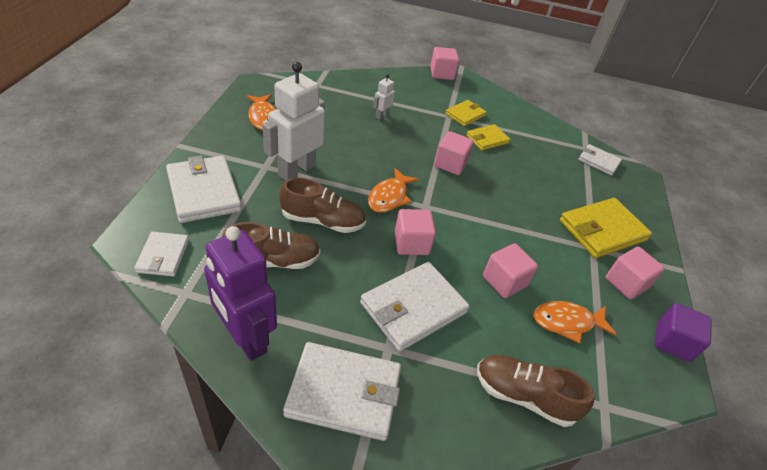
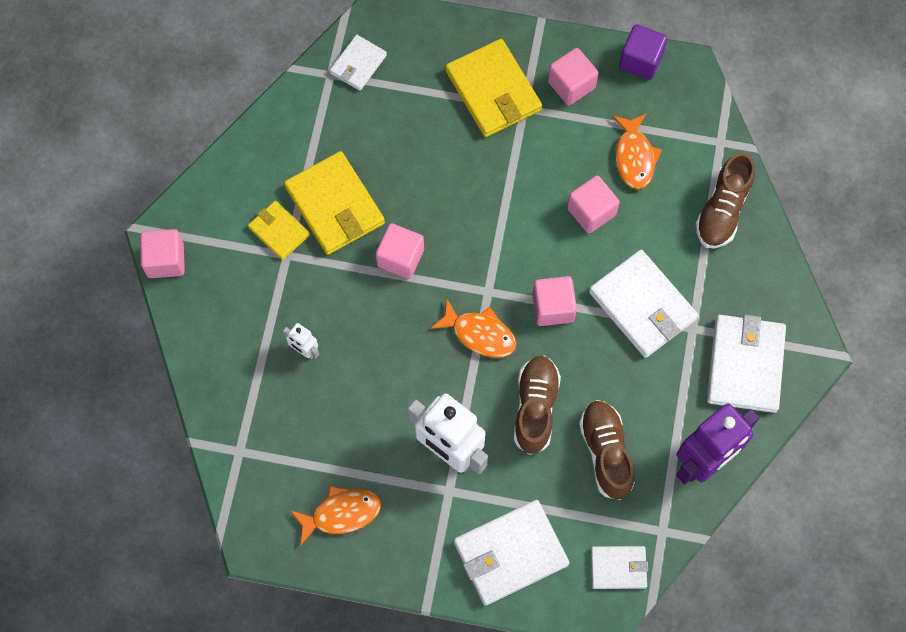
camera: 85 degrees left, 25 degrees up
(487, 139) = (335, 205): yellow wallet -> yellow wallet, size x1.75

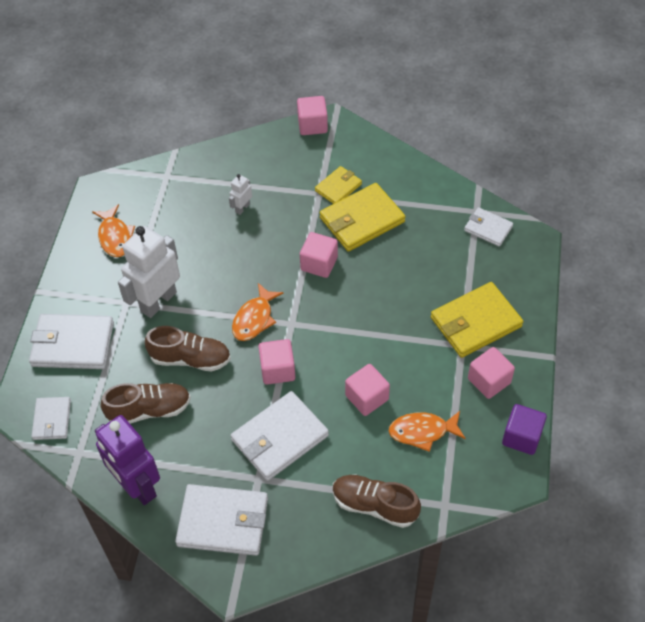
camera: 90 degrees right, 15 degrees down
(510, 553) = (73, 344): white wallet -> white wallet turned 60 degrees counterclockwise

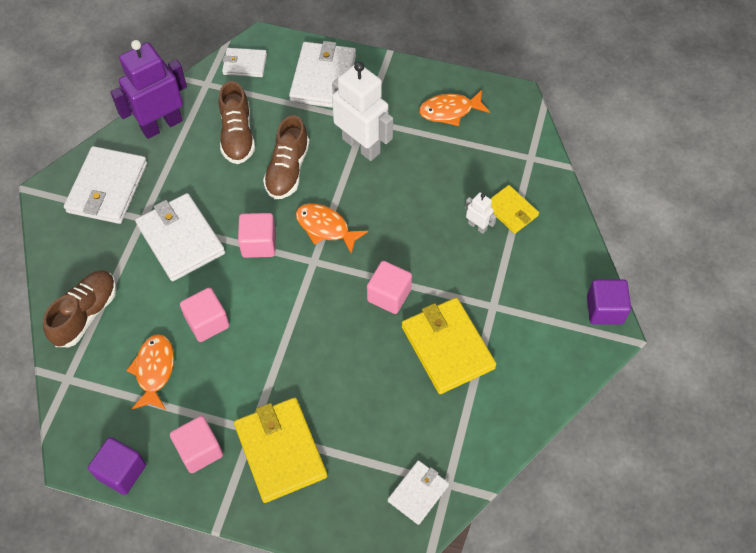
camera: 95 degrees right, 5 degrees up
(312, 125) = (604, 310): pink cube -> purple cube
(338, 187) = (500, 327): yellow wallet -> yellow wallet (511, 211)

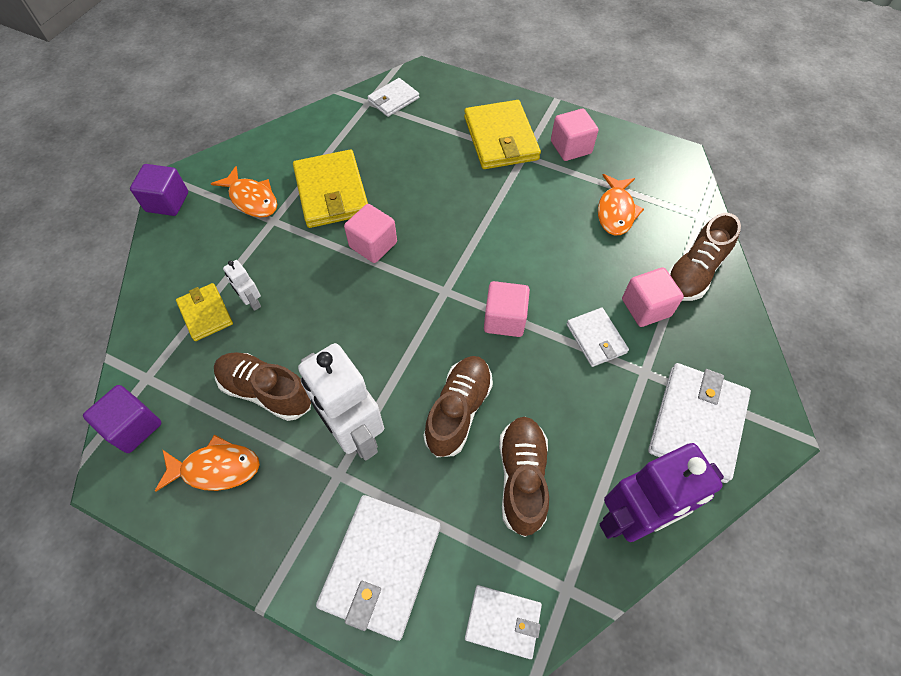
camera: 170 degrees left, 0 degrees up
(122, 471) = (637, 142): purple cube -> purple cube (133, 427)
(181, 239) = (596, 338): white wallet -> white wallet, size x0.57
(207, 322) = (564, 246): pink cube -> pink cube (646, 307)
(326, 228) = (424, 326): orange fish -> orange fish (252, 199)
(436, 162) = (266, 391): none -> brown shoe

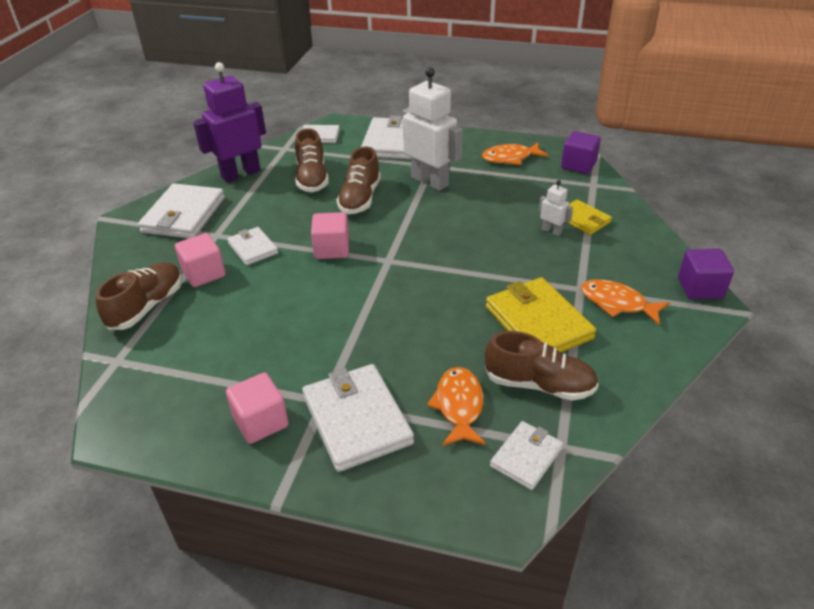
camera: 170 degrees right, 20 degrees down
(266, 391) = (502, 189): brown shoe -> brown shoe (539, 384)
(373, 245) = (469, 283): pink cube -> none
(501, 138) = (356, 419): yellow wallet -> white wallet
(616, 211) = (215, 351): orange fish -> orange fish (459, 406)

